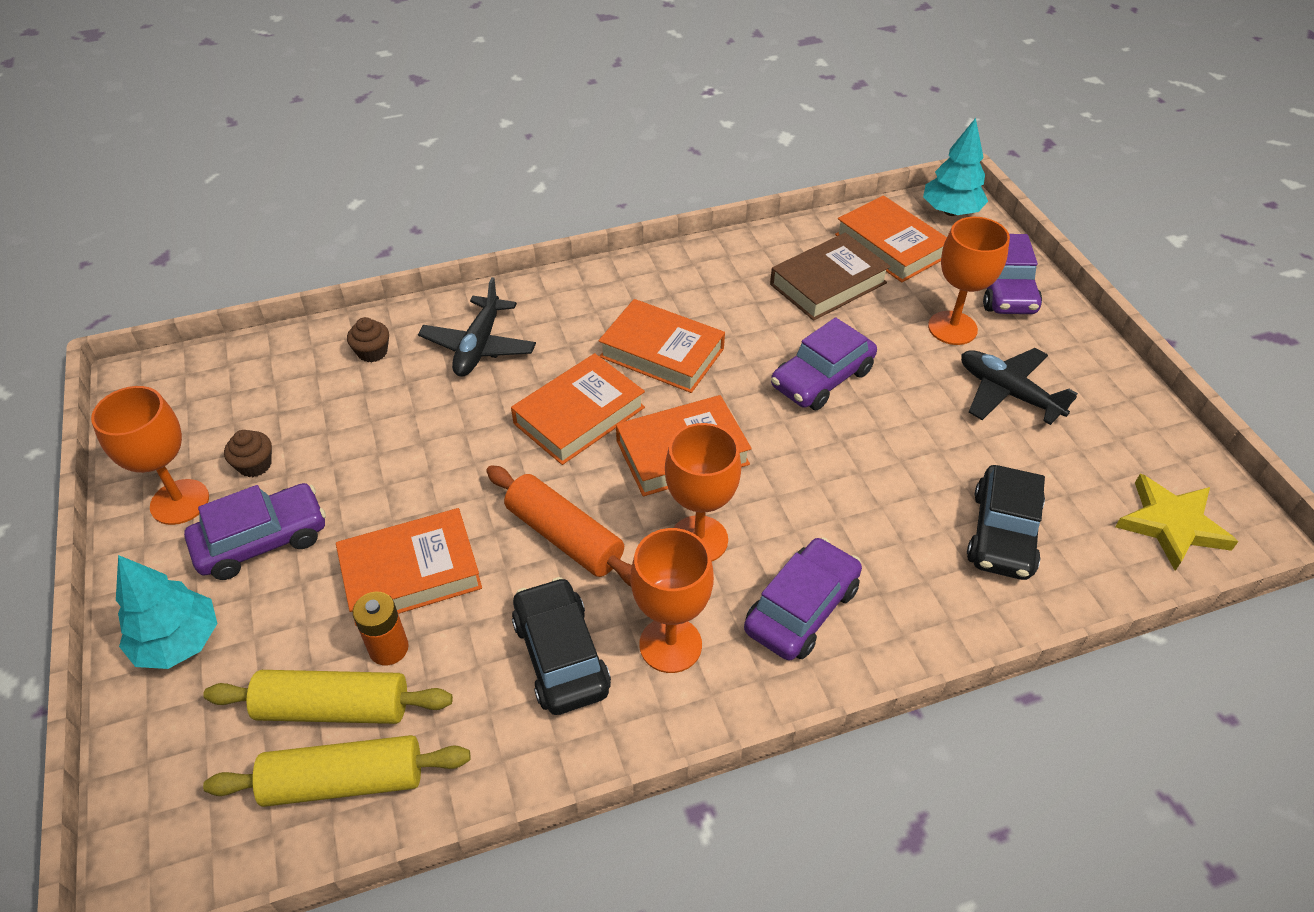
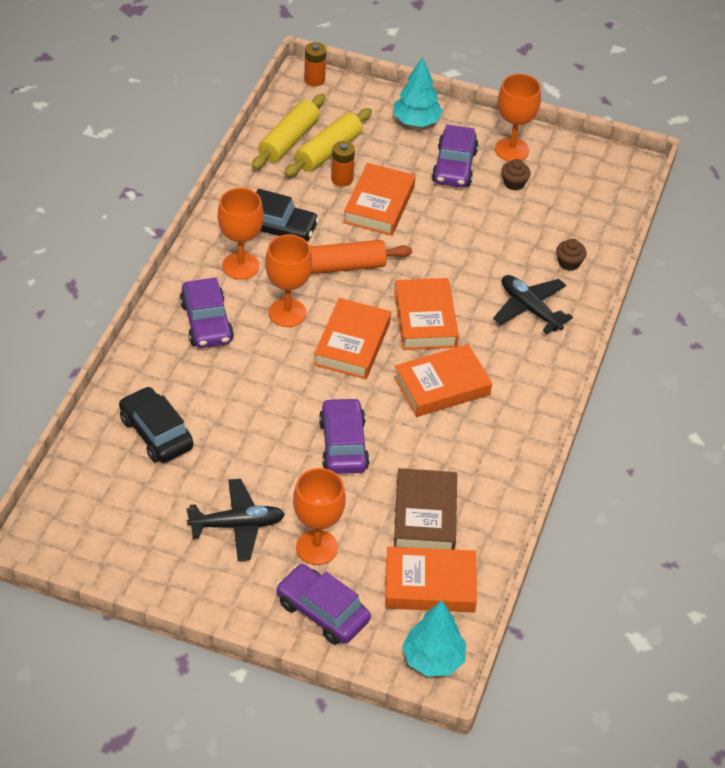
camera: 125 degrees right, 0 degrees up
(141, 861) = (314, 80): none -> orange battery
(1171, 524) = (77, 511): yellow star -> none

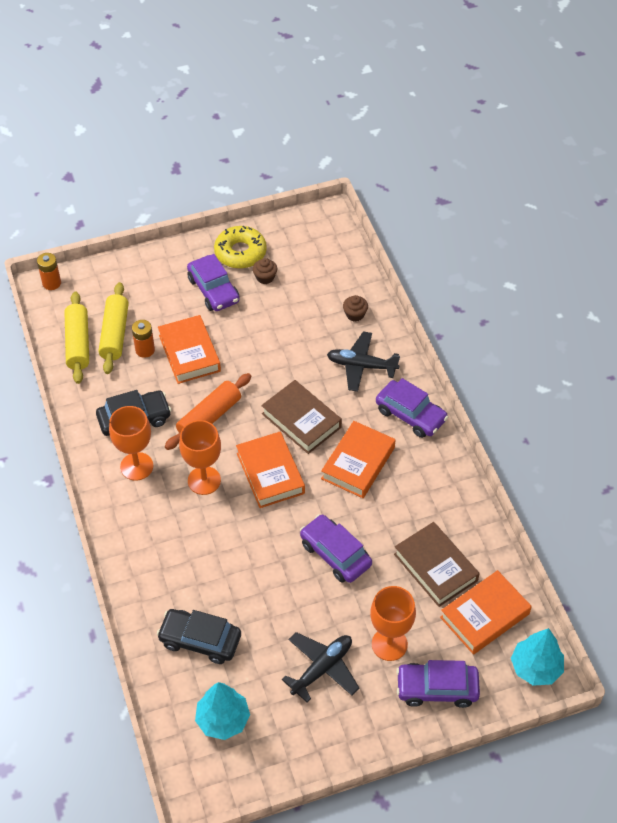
camera: 35 degrees left, 5 degrees up
(206, 322) = (154, 527): purple car -> purple car (410, 415)
(416, 121) = (155, 271): turquoise tree -> turquoise tree (223, 720)
(425, 319) = (301, 420): orange book -> brown book
(512, 150) = (240, 252): orange goblet -> yellow donut

